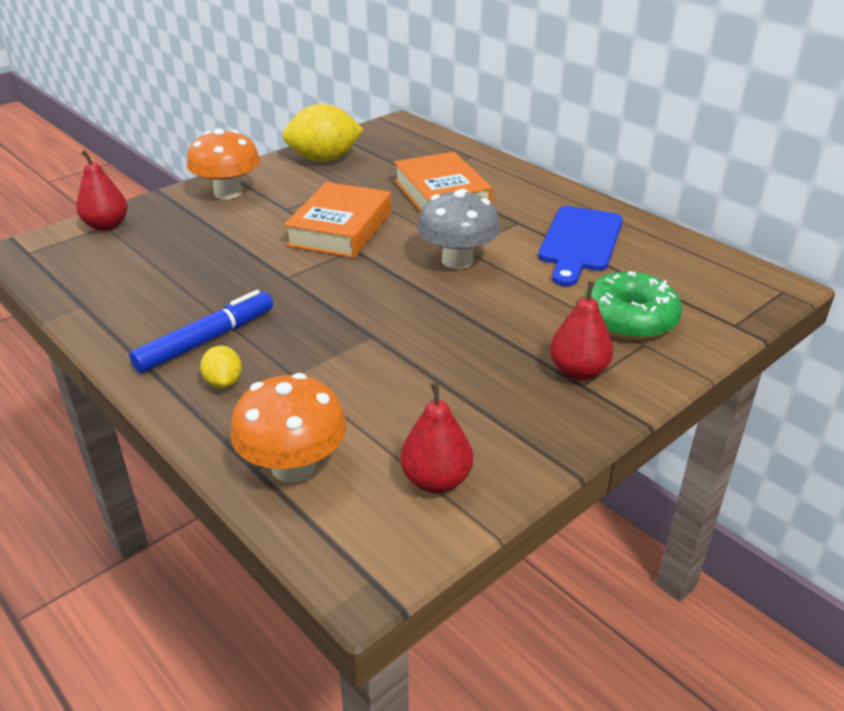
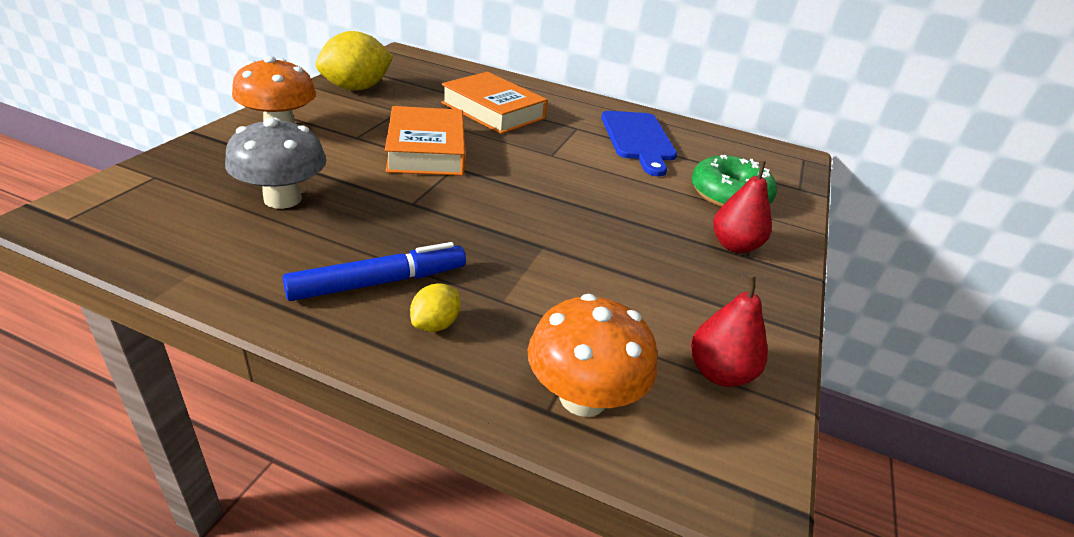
camera: 30 degrees left, 0 degrees up
(106, 226) = (156, 176): red pear -> none
(206, 340) = (379, 282): blue marker -> blue marker turned 45 degrees clockwise
(224, 382) = (435, 324): yellow lemon -> yellow lemon turned 75 degrees clockwise
(457, 260) = (557, 166): grey mushroom -> grey mushroom (282, 199)

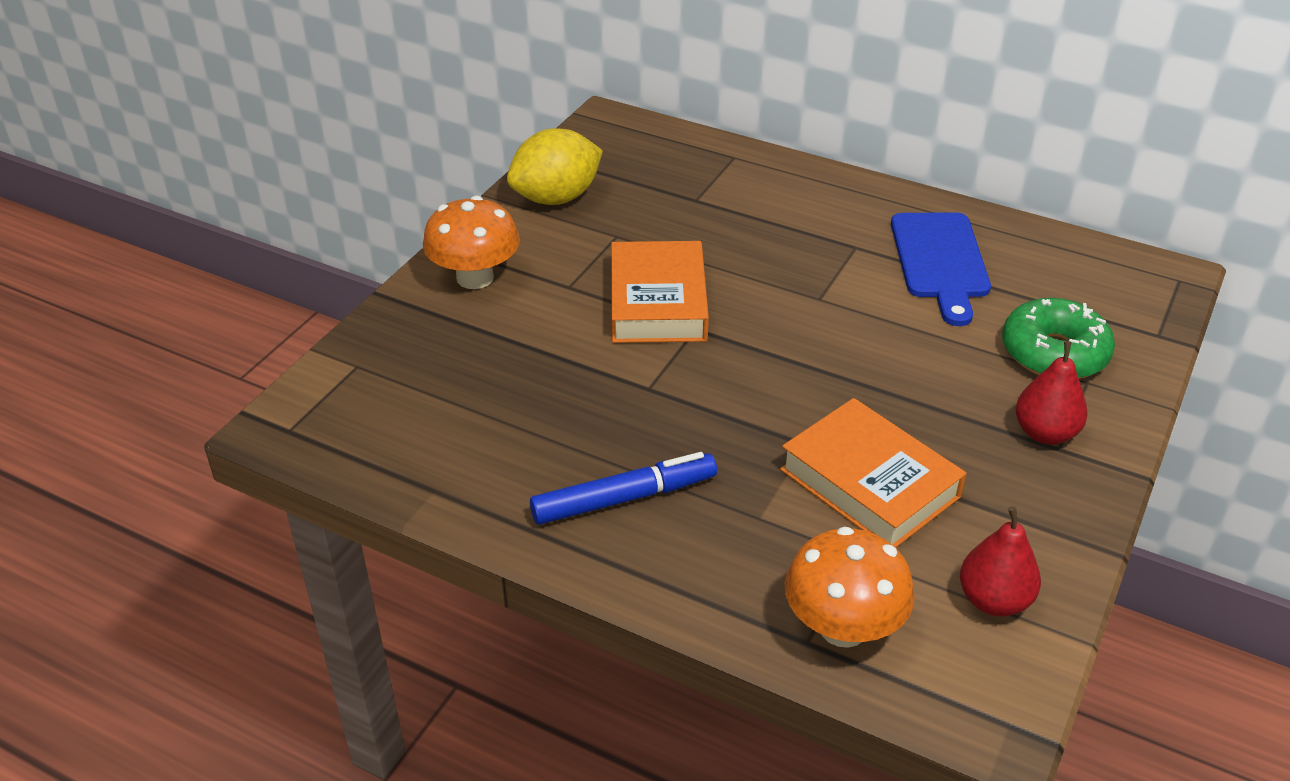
camera: 10 degrees right, 5 degrees up
(282, 199) = (502, 390): grey mushroom -> none
(435, 324) = (688, 547): yellow lemon -> none
(493, 111) = (740, 224): orange book -> orange book (869, 483)

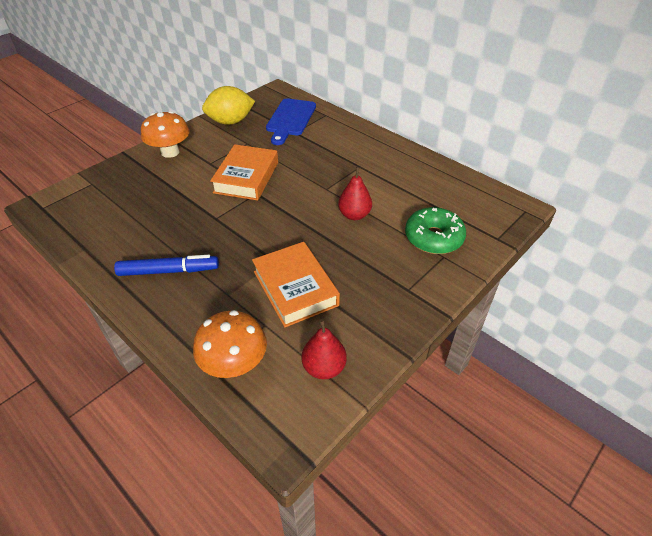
camera: 15 degrees right, 5 degrees up
(940, 261) = (399, 180): blue cutting board -> blue cutting board (290, 119)
(1045, 433) = (405, 280): red pear -> red pear (354, 215)

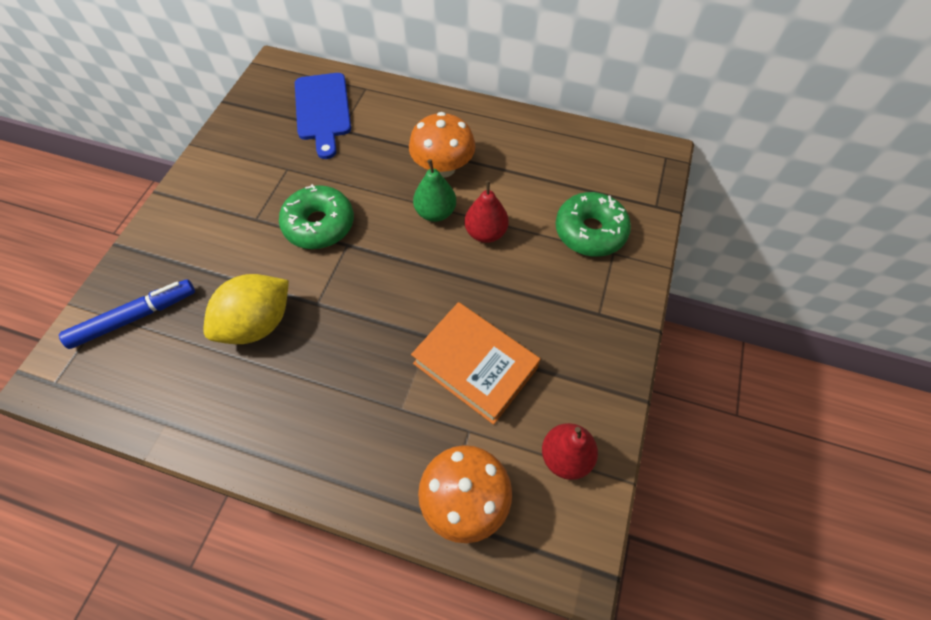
camera: 25 degrees left, 15 degrees up
(169, 271) = (305, 408): blue marker -> blue marker (135, 317)
(170, 152) = (187, 220): orange mushroom -> orange mushroom (443, 168)
(230, 122) = (242, 140): yellow lemon -> yellow lemon (258, 323)
(246, 177) = (319, 225): orange book -> green donut
(327, 193) = (435, 212): none -> green pear

